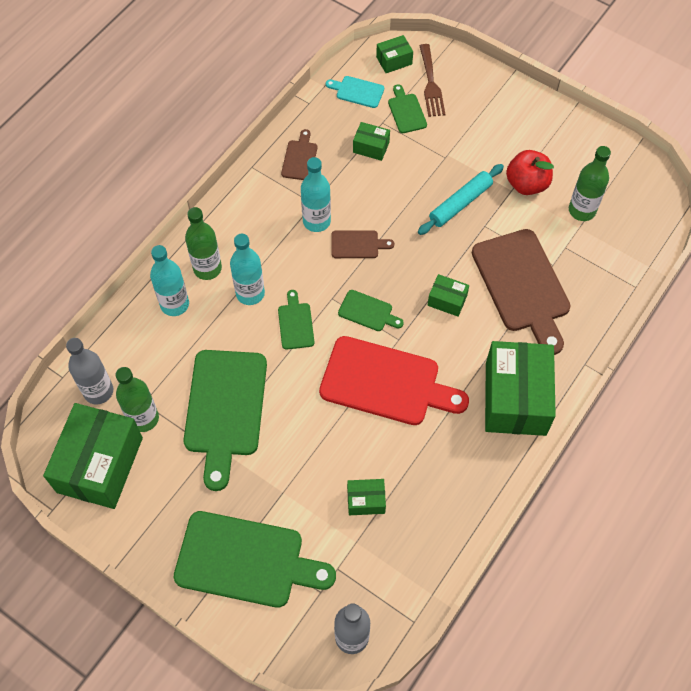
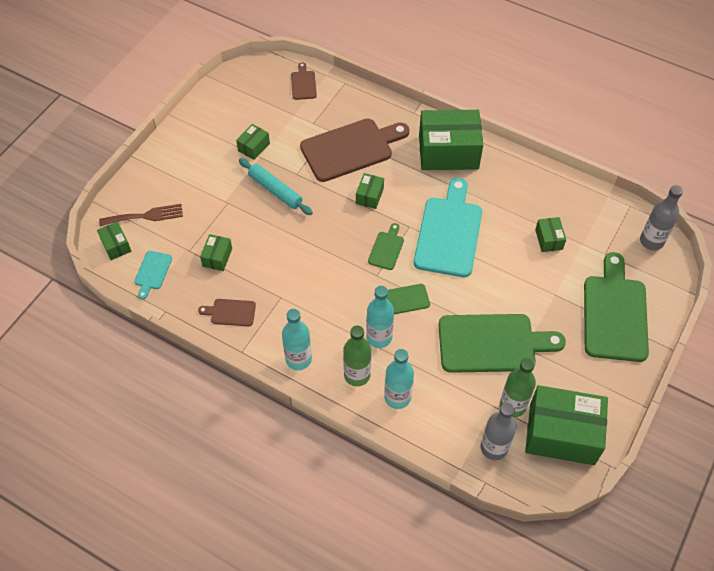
camera: 95 degrees left, 5 degrees down
(316, 221) = (300, 293): turquoise bottle -> turquoise bottle (298, 359)
(357, 244) = (322, 260): brown cutting board -> brown cutting board (303, 84)
(385, 382) = (449, 233): red cutting board -> turquoise cutting board
(406, 111) = (177, 233): green cutting board -> none
(526, 184) = (254, 147): red apple -> green box
(582, 210) = (278, 113): green bottle -> none

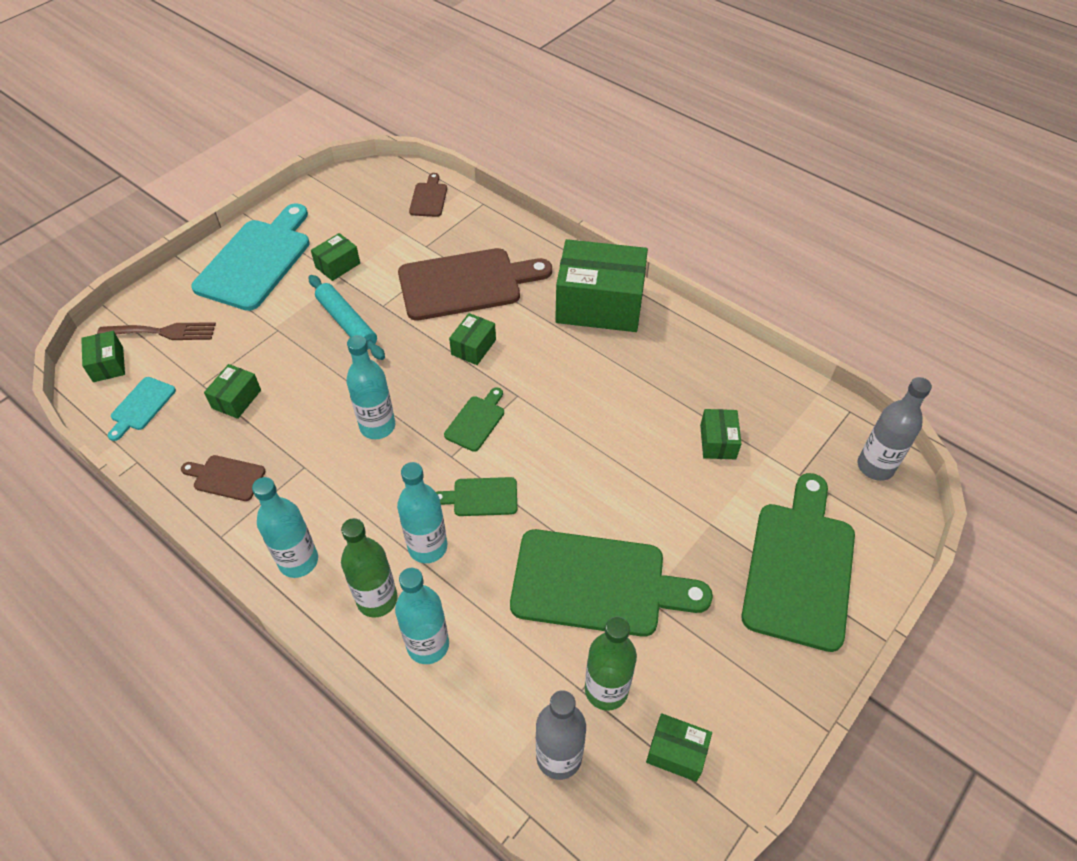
camera: 10 degrees right, 5 degrees down
(321, 262) = (377, 426): none -> turquoise bottle
(449, 233) = (572, 412): turquoise cutting board -> turquoise cutting board (256, 261)
(561, 434) = (676, 752): green box -> green box, size x0.45

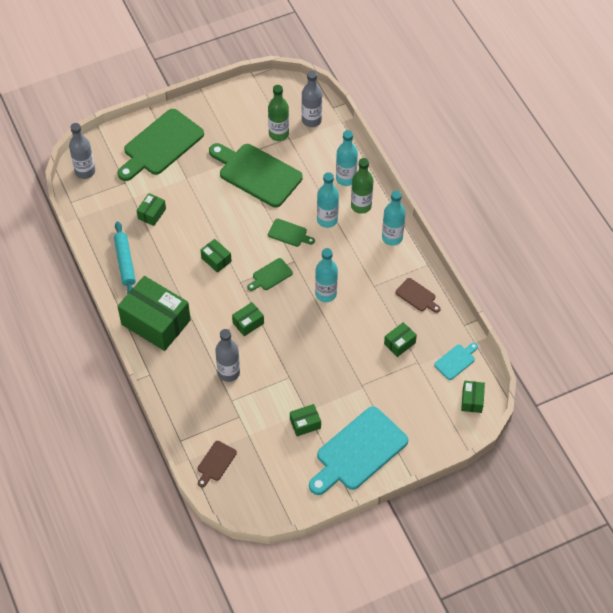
camera: 155 degrees left, 5 degrees up
(163, 332) = (434, 413): brown fork -> none
(347, 323) = (316, 372): turquoise rolling pin -> turquoise rolling pin (125, 262)
(466, 284) = (229, 372): brown cutting board -> grey bottle
(676, 752) = (264, 104): green box -> green box (216, 260)

